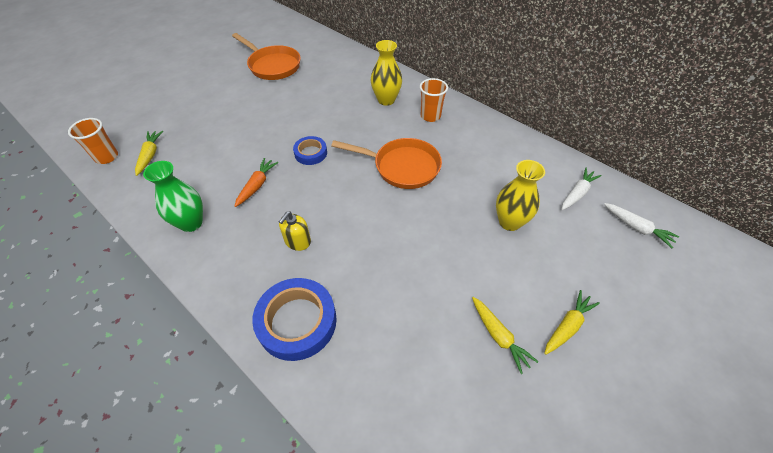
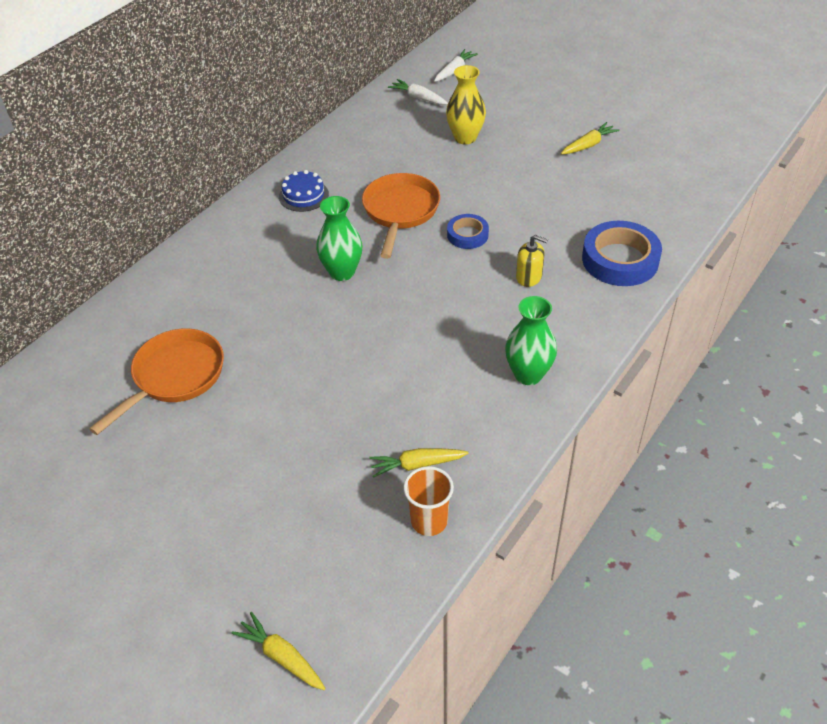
camera: 95 degrees left, 5 degrees down
(257, 185) = (454, 329): orange carrot -> none
(310, 153) = (387, 291): blue tape -> blue tape (467, 235)
(339, 132) = (342, 272): none -> green vase
(386, 100) = (270, 236): yellow vase -> none
(430, 116) = (303, 195): orange cup -> blue cake
(567, 326) = (566, 112): yellow carrot -> yellow carrot (282, 657)

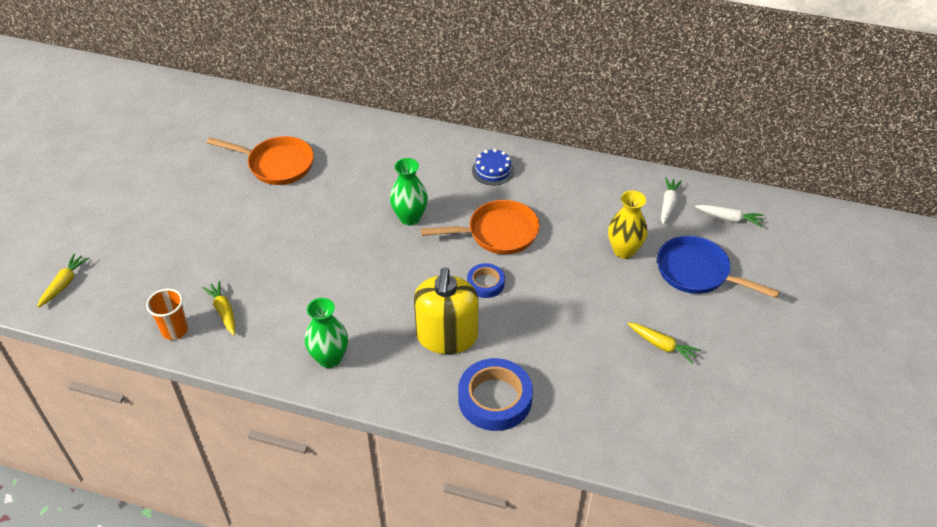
camera: 70 degrees right, 0 degrees up
(511, 104) = (697, 272): none -> blue pan
(529, 277) = (447, 336): yellow soap dispenser -> yellow soap dispenser, size x2.13

